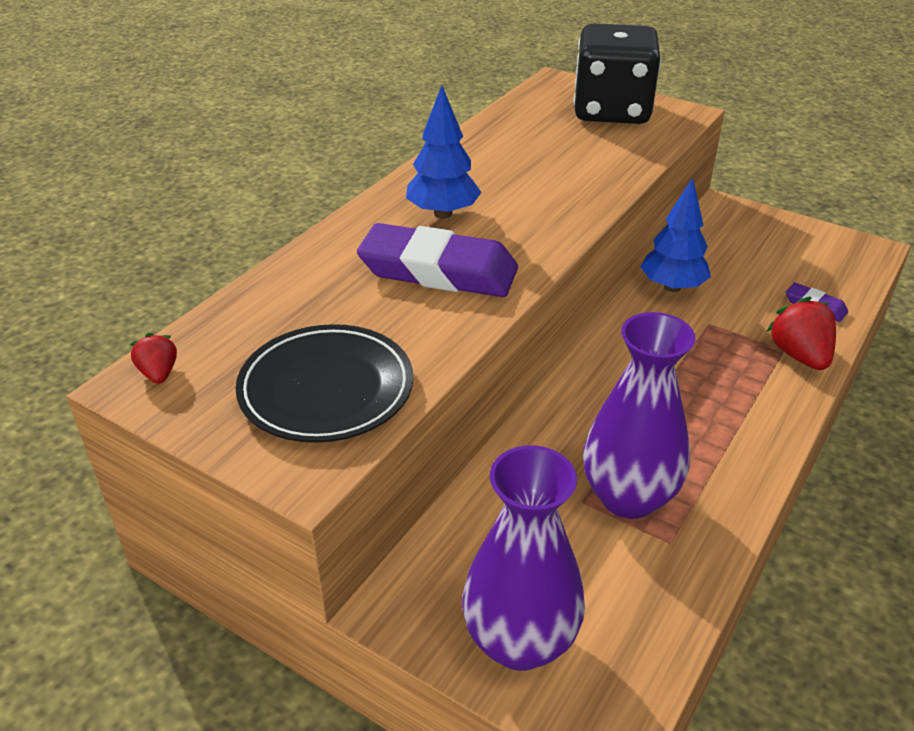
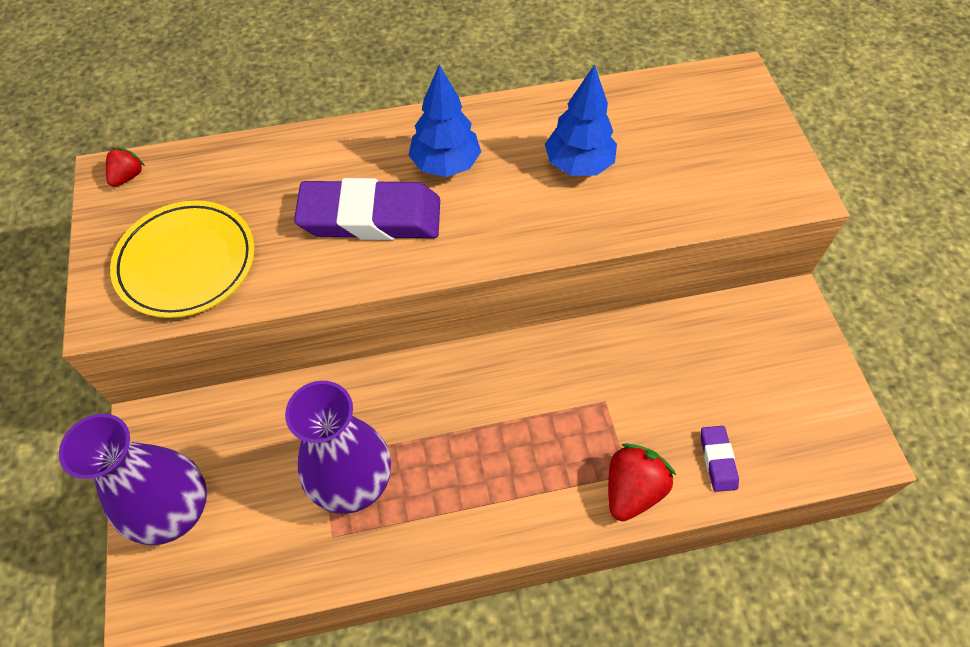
camera: 45 degrees right, 20 degrees up
(326, 389) = (186, 262): black plate -> yellow plate
(438, 271) = (370, 217): purple eraser -> purple eraser turned 60 degrees counterclockwise
(611, 111) = (734, 145): black dice -> none
(672, 287) = (626, 346): blue tree -> blue tree (578, 165)

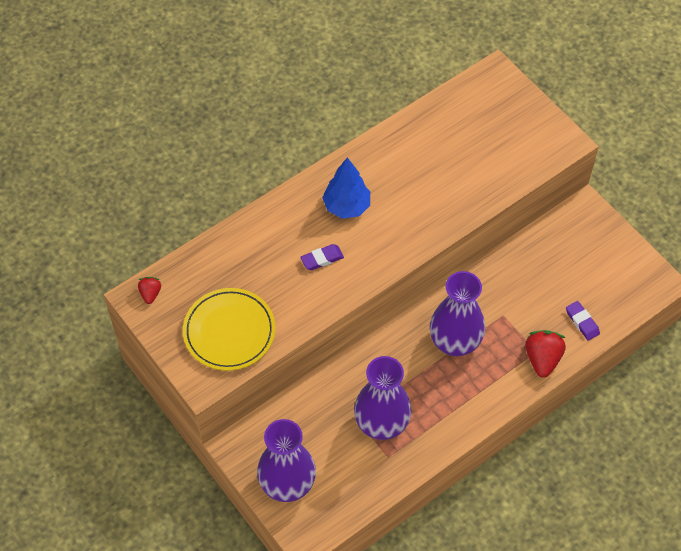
camera: 25 degrees left, 0 degrees up
(370, 217) = (322, 259): purple eraser -> purple eraser, size x0.45
(518, 410) = (455, 342): none -> purple vase
(578, 165) = (427, 175): blue tree -> none

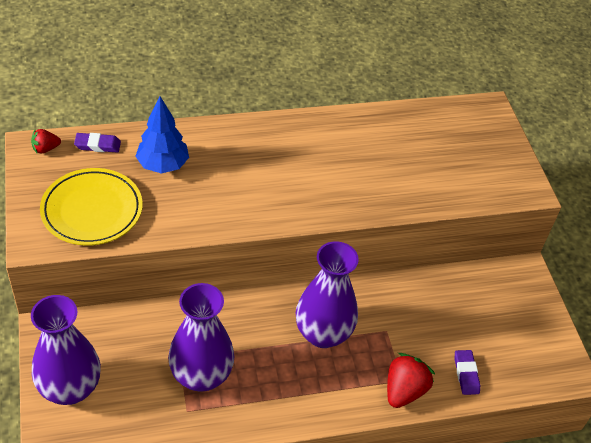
camera: 20 degrees right, 10 degrees down
(150, 293) = (45, 149): red strawberry -> red strawberry turned 135 degrees counterclockwise
(322, 259) = (224, 187): purple eraser -> purple eraser (98, 145)
(346, 206) = (277, 155): blue tree -> blue tree (163, 165)

